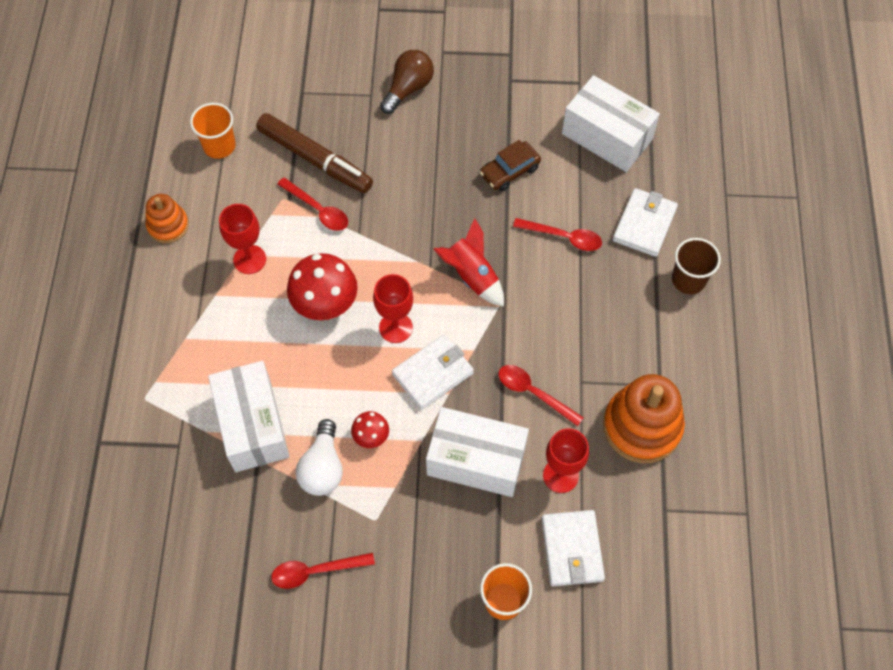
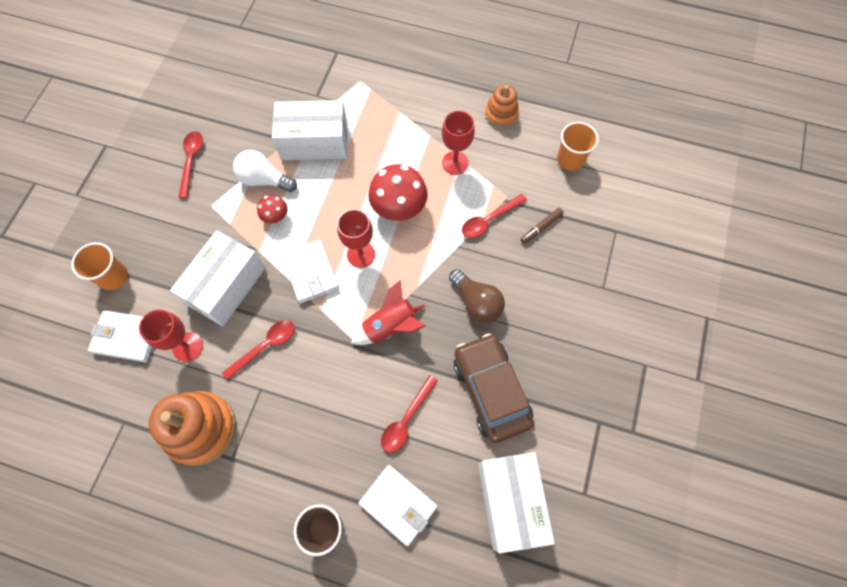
camera: 105 degrees right, 5 degrees up
(315, 159) = (541, 227): brown marker -> brown marker, size x0.45
(408, 88) = (605, 322): brown light bulb -> brown light bulb (476, 302)
(509, 171) = (491, 390): brown car -> brown car, size x1.71
(607, 136) = (510, 501): white box -> white box turned 60 degrees counterclockwise

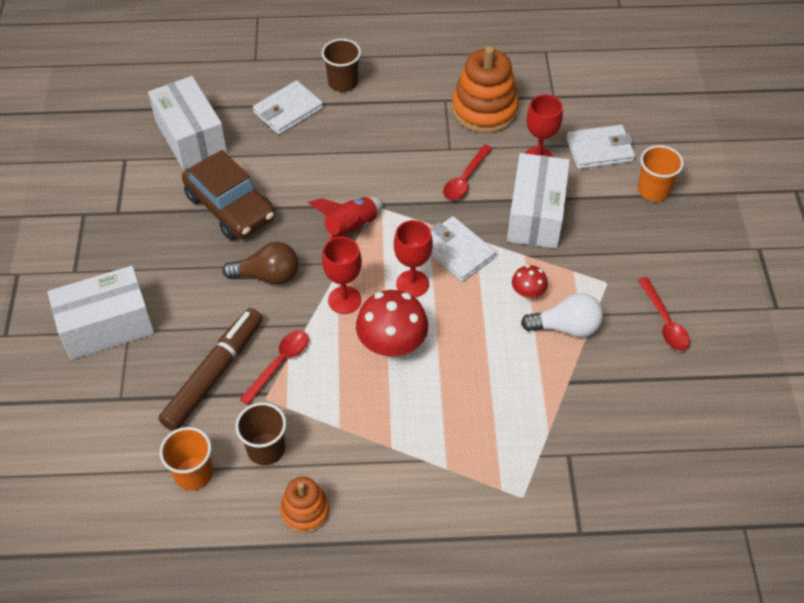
camera: 160 degrees right, 15 degrees down
(314, 142) = (534, 390): white box -> white box (107, 326)
(398, 504) = (288, 110): white wallet -> white wallet turned 60 degrees counterclockwise
(406, 419) = (304, 164): red spoon -> none
(455, 163) = (345, 420): red goblet -> red goblet (344, 300)
(476, 302) = (267, 276): brown light bulb -> brown light bulb turned 150 degrees clockwise
(516, 160) = (266, 449): none -> brown cup
(541, 227) = (214, 374): brown marker -> brown marker, size x2.24

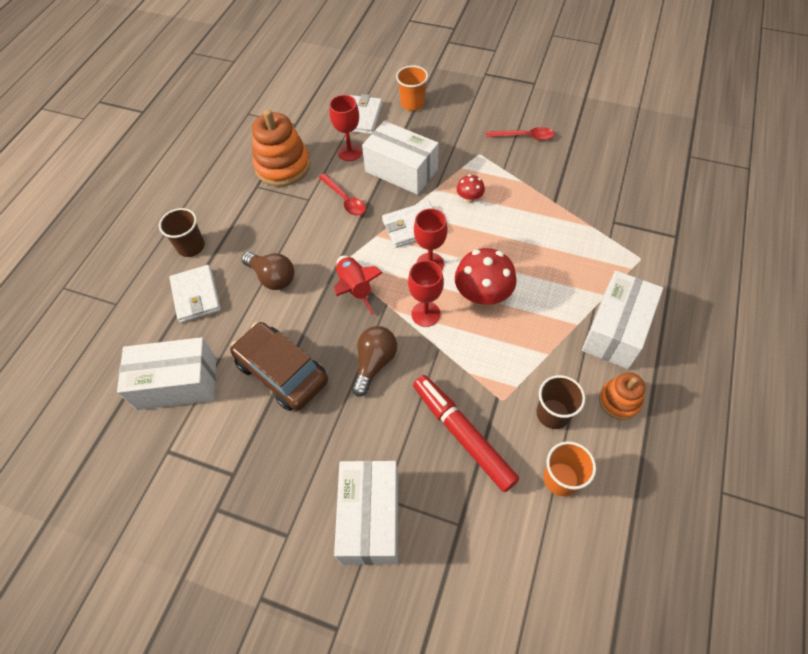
camera: 65 degrees left, 5 degrees up
(214, 374) = (462, 434): brown marker -> red marker
(230, 207) = (282, 372): brown car -> brown car turned 120 degrees counterclockwise
(279, 364) = (471, 380): red spoon -> none
(334, 158) = (272, 277): none -> brown light bulb
(399, 489) = (615, 330): none -> white box
(566, 327) = (508, 187): white light bulb -> none

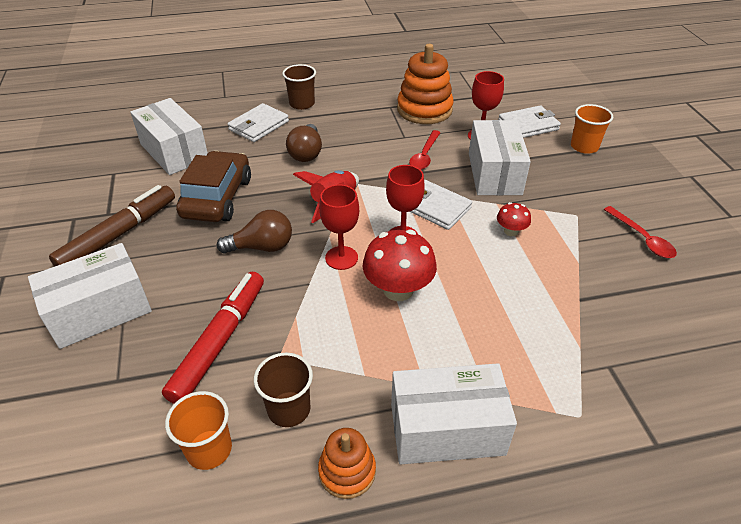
camera: 55 degrees right, 15 degrees down
(274, 472) = (119, 234): none -> brown marker

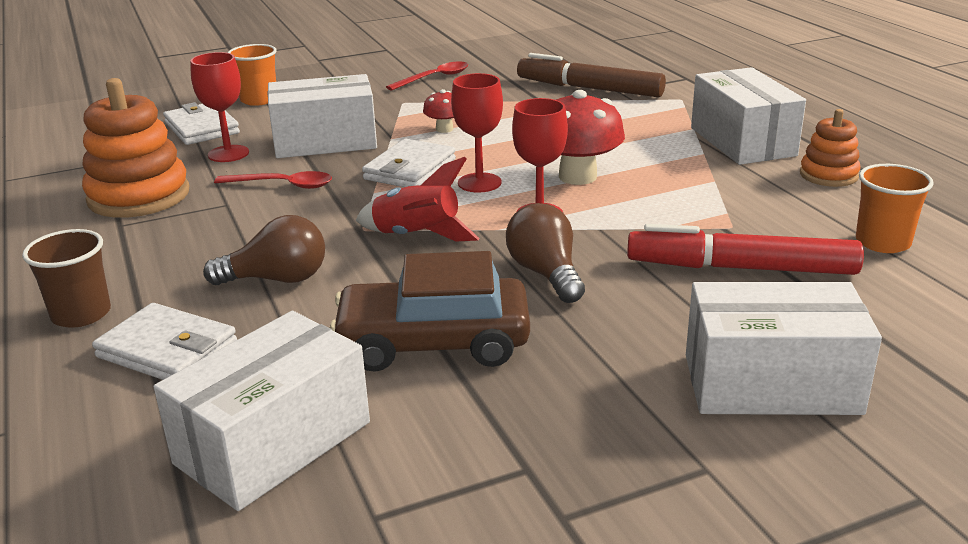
camera: 100 degrees left, 15 degrees down
(100, 311) = (771, 384): white box -> white box turned 45 degrees counterclockwise
(119, 234) = (582, 428): brown marker -> brown marker (589, 88)
(289, 409) = (792, 210): brown cup -> none

